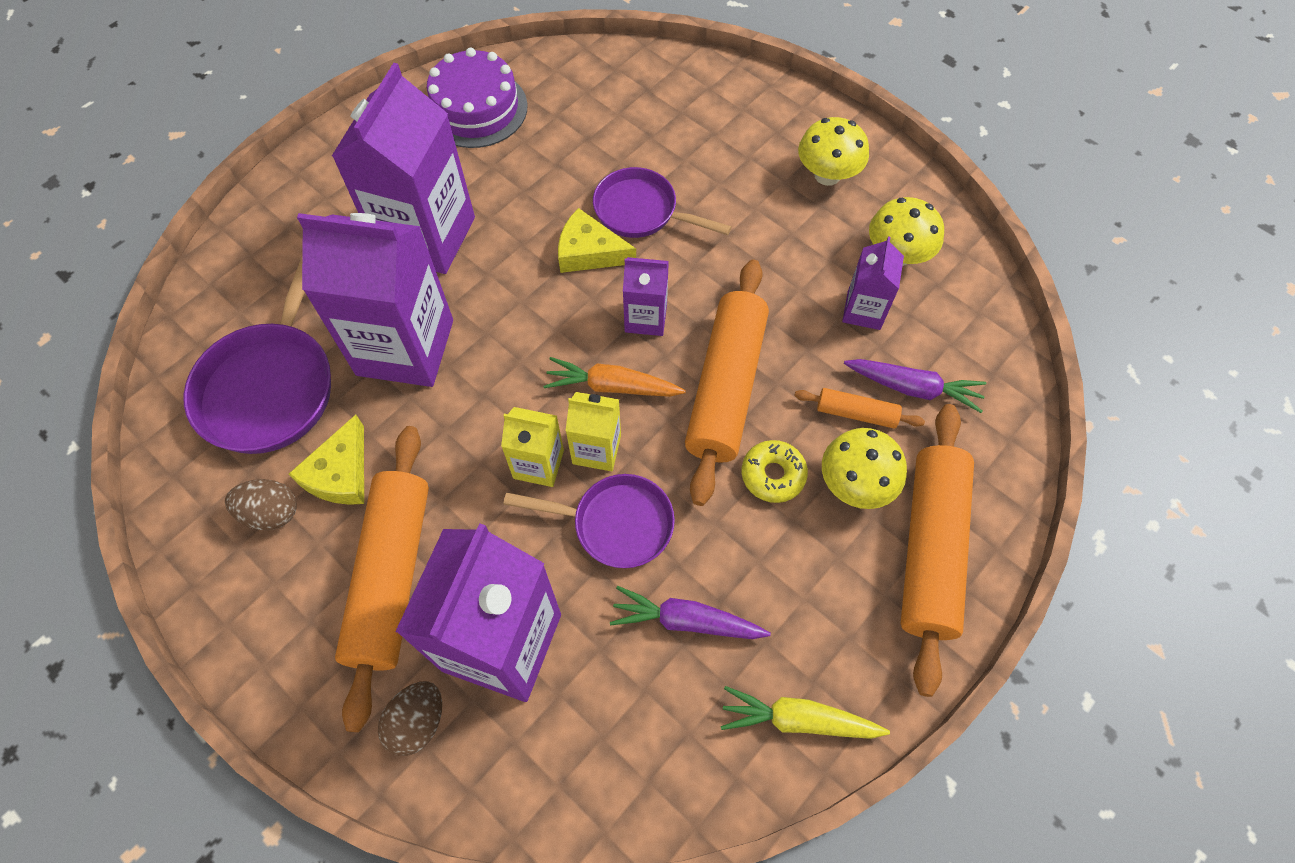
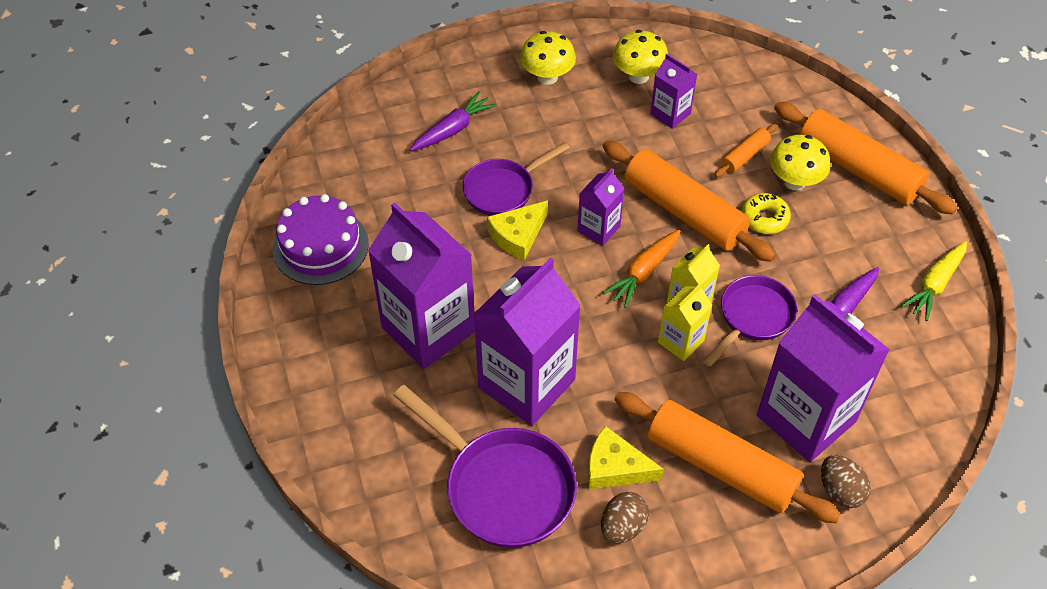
camera: 60 degrees left, 10 degrees down
(341, 473) = (615, 468): yellow cheese -> yellow cheese turned 150 degrees clockwise
(913, 388) = (743, 120): purple carrot -> purple carrot (453, 129)

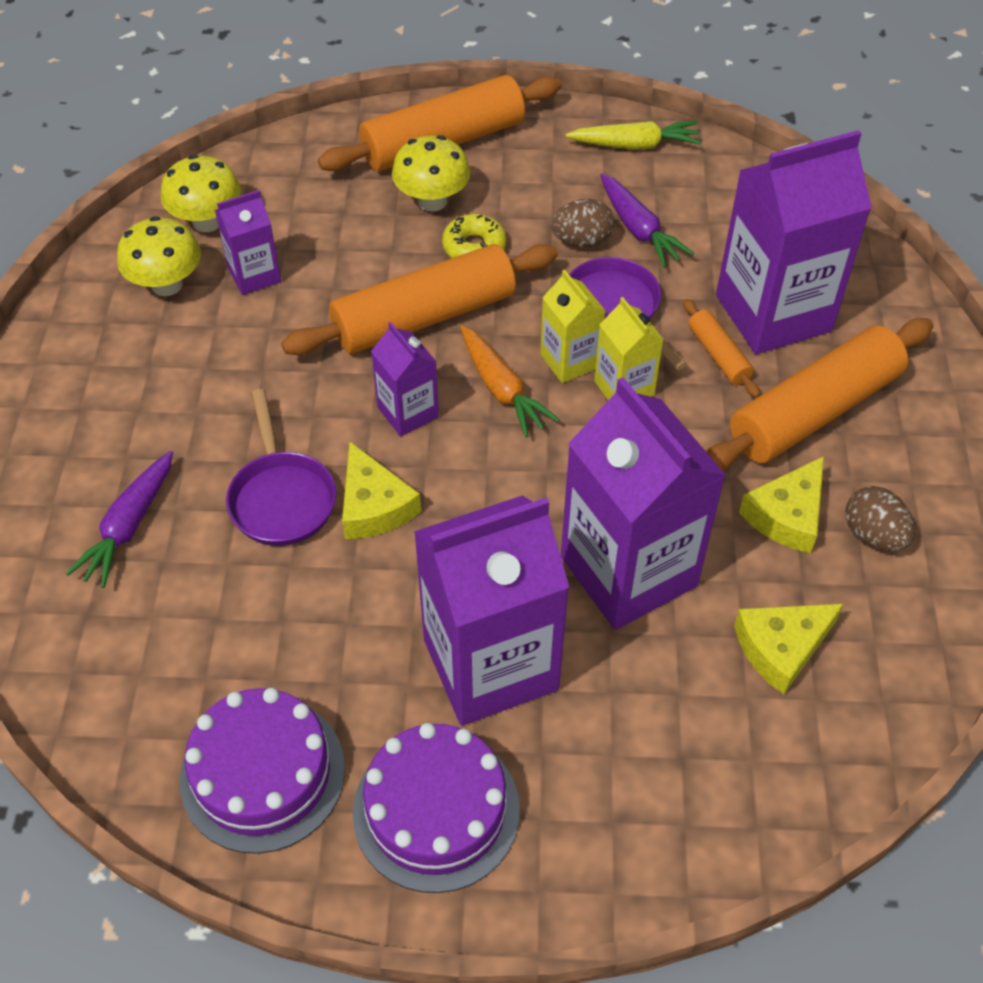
camera: 70 degrees left, 0 degrees up
(324, 332) = (436, 810): none -> purple cake
(453, 129) = (129, 526): purple carrot -> purple carrot turned 135 degrees counterclockwise
(502, 487) = (781, 648): purple pan -> yellow cheese
(547, 77) = (100, 382): yellow mushroom -> yellow mushroom (207, 221)
(745, 156) = (367, 230): orange rolling pin -> orange rolling pin (718, 355)
(840, 491) = (875, 319): brown egg -> brown egg (581, 241)
(934, 285) = (635, 145): yellow carrot -> yellow carrot turned 60 degrees counterclockwise

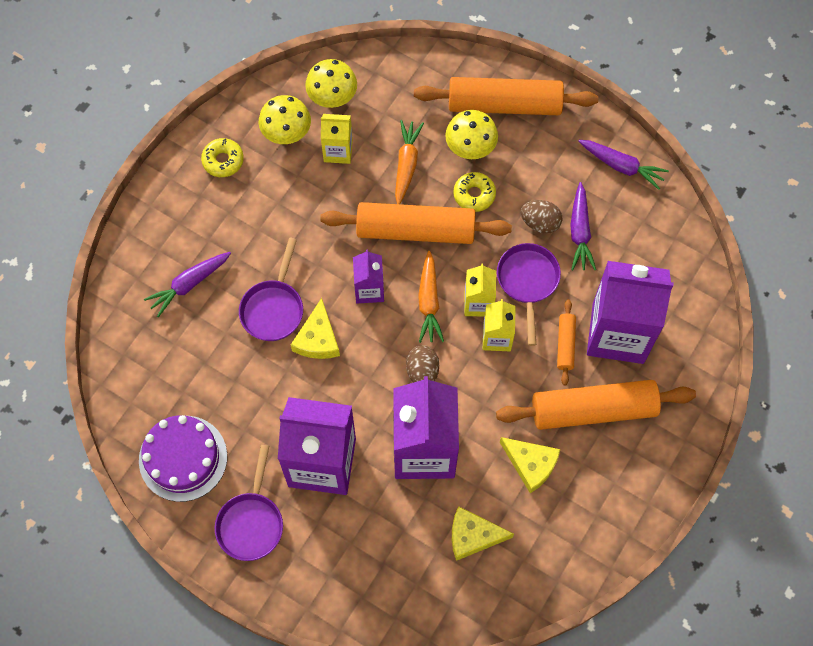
camera: 30 degrees right, 15 degrees up
(91, 353) = (223, 160): none -> yellow donut
(254, 275) = (338, 151): purple carton -> yellow carton
(360, 252) = (406, 164): none -> orange carrot
(436, 810) = (251, 522): purple cake -> purple pan
(635, 145) = (621, 166): yellow carrot -> purple carrot
(787, 515) = (531, 464): yellow cheese -> yellow cheese turned 120 degrees counterclockwise
(873, 535) = (569, 501): brown egg -> brown egg (422, 371)

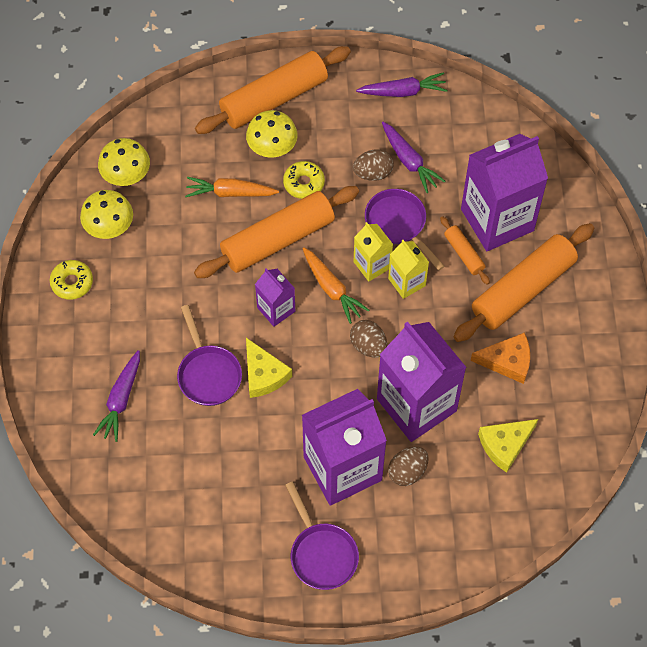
camera: 35 degrees left, 5 degrees down
(183, 458) = (225, 541): purple cake -> none
(338, 151) = (165, 216): yellow carton -> none
(373, 502) = (407, 471): none -> brown egg
(406, 164) = (230, 193): orange carrot -> orange carrot turned 60 degrees counterclockwise
(531, 464) = (507, 361): yellow cheese -> orange cheese

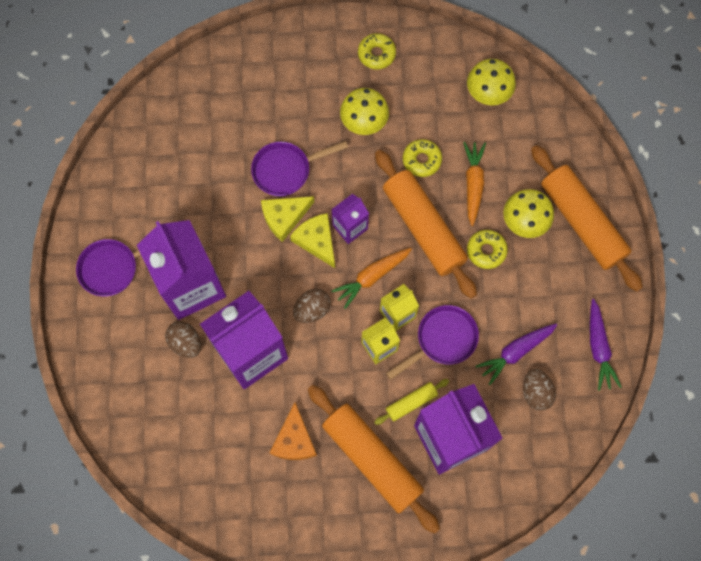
camera: 90 degrees right, 10 degrees up
(109, 227) = (433, 81): yellow mushroom -> yellow mushroom (364, 122)
(121, 400) = (262, 100): purple carrot -> none
(201, 240) = (421, 160): none -> yellow donut
(373, 173) = (500, 316): brown egg -> brown egg (536, 392)
(464, 253) = (411, 402): orange rolling pin -> yellow rolling pin
(505, 445) = (208, 433): yellow cheese -> yellow cheese (316, 241)

